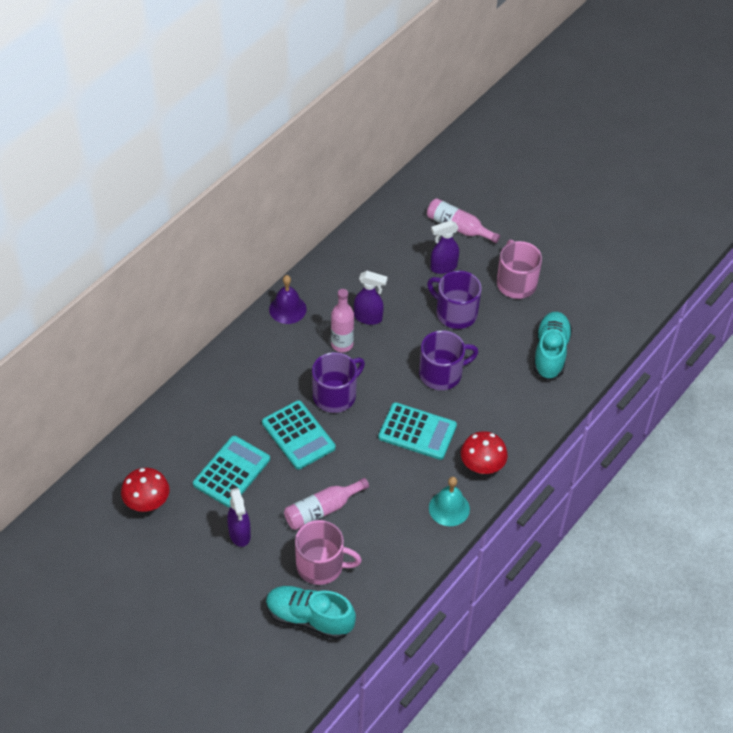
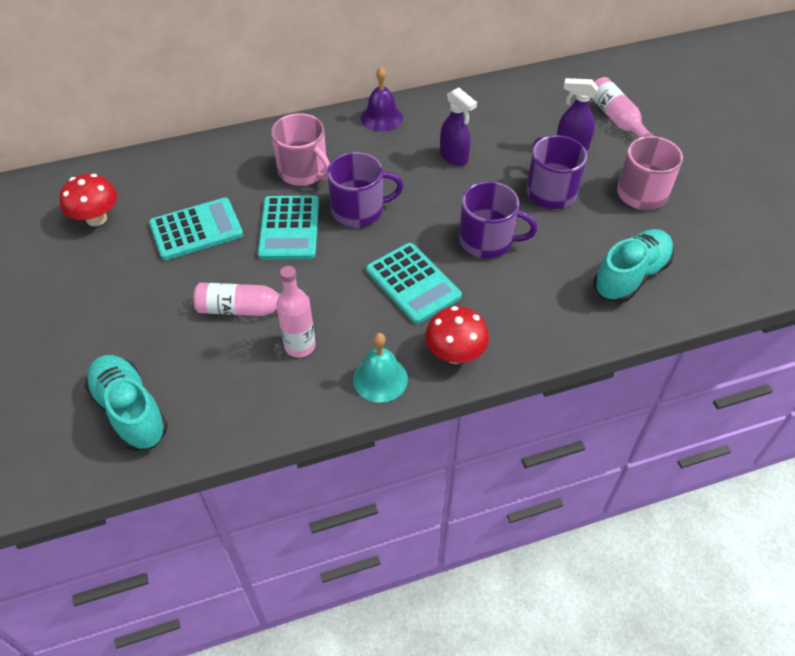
camera: 35 degrees right, 0 degrees up
(240, 534) = (147, 290): purple spray bottle -> none
(321, 565) = (193, 363): pink mug -> pink mug (303, 171)
(342, 344) = (406, 169): pink bottle -> pink bottle (300, 346)

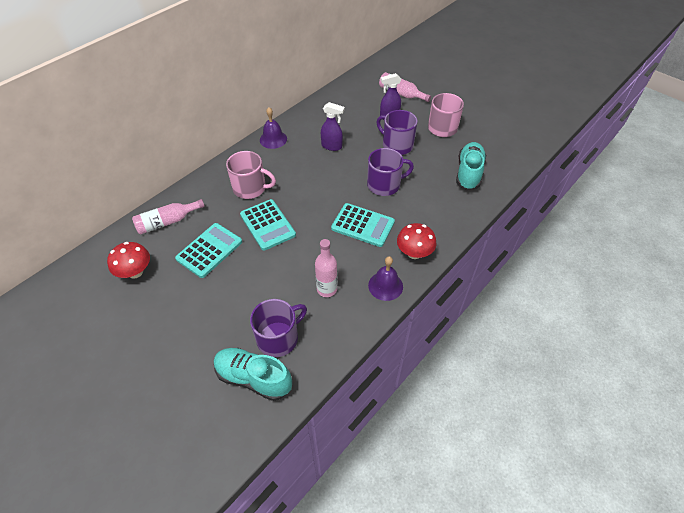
camera: 30 degrees left, 0 degrees up
(246, 309) = (278, 283): pink bottle -> pink bottle (167, 222)
(359, 210) = (301, 197): purple mug -> purple mug (278, 338)
(380, 379) = (385, 286): turquoise bell -> purple bell

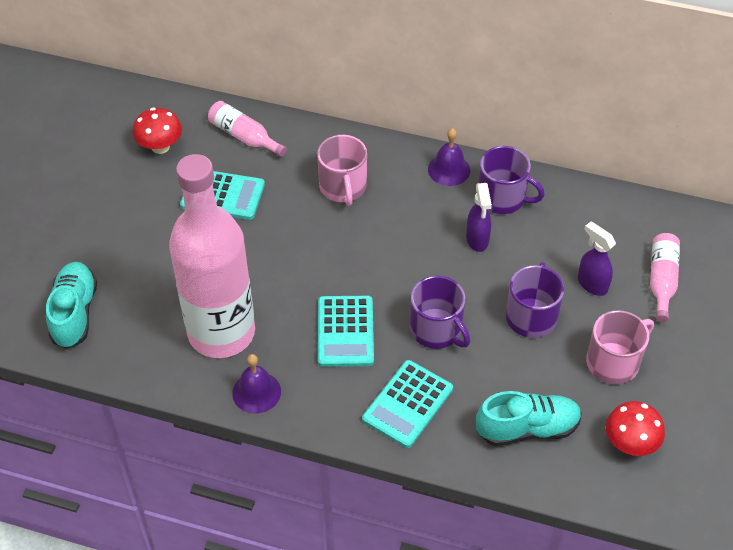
camera: 65 degrees right, 0 degrees up
(267, 225) = (291, 232): turquoise calculator -> turquoise calculator (407, 404)
(278, 338) = (133, 314): purple mug -> purple mug (502, 198)
(327, 289) = (221, 332): pink bottle -> pink bottle, size x2.45
(414, 253) = (327, 406): red mushroom -> red mushroom (630, 443)

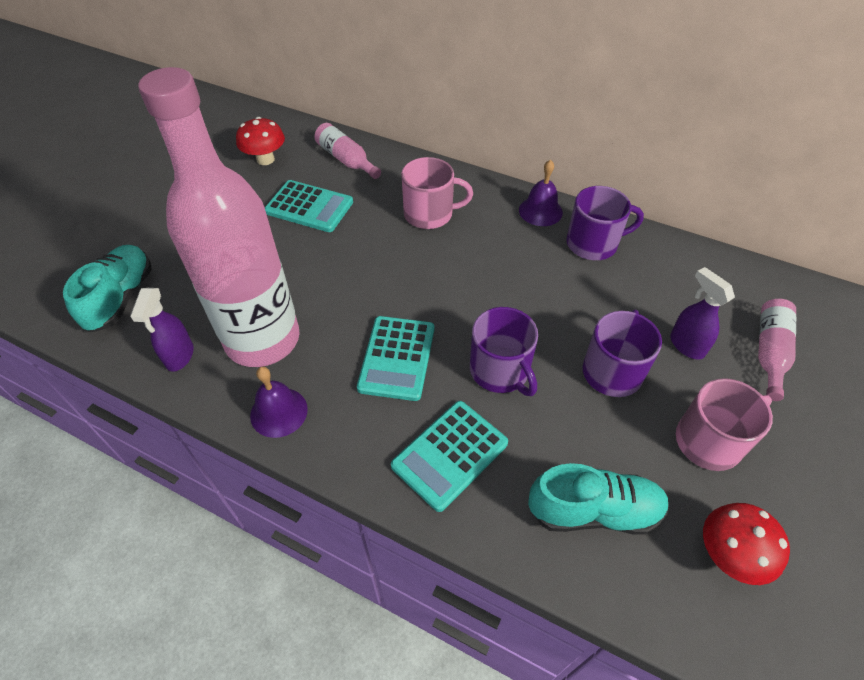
camera: 10 degrees right, 0 degrees up
(343, 187) = (430, 214): pink mug -> pink mug turned 90 degrees counterclockwise
(477, 240) = (560, 281): purple spray bottle -> purple spray bottle (179, 356)
(502, 198) = (593, 244): purple mug -> purple mug turned 45 degrees counterclockwise

